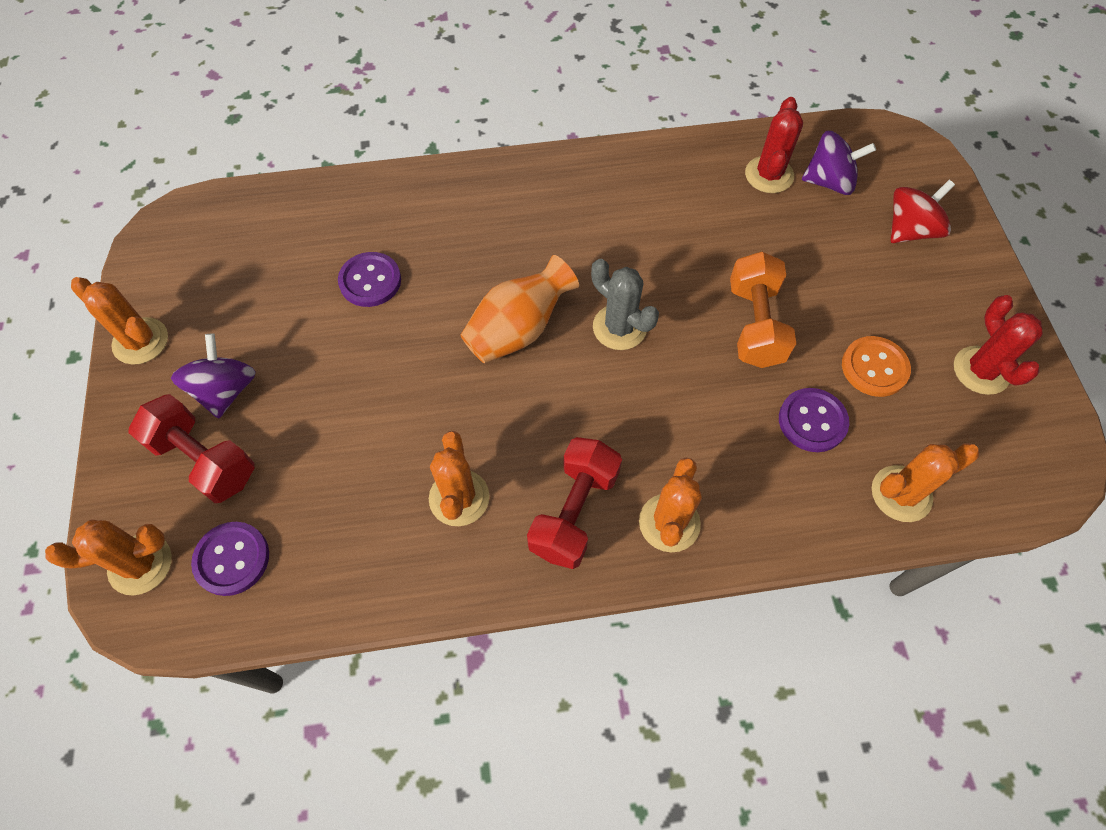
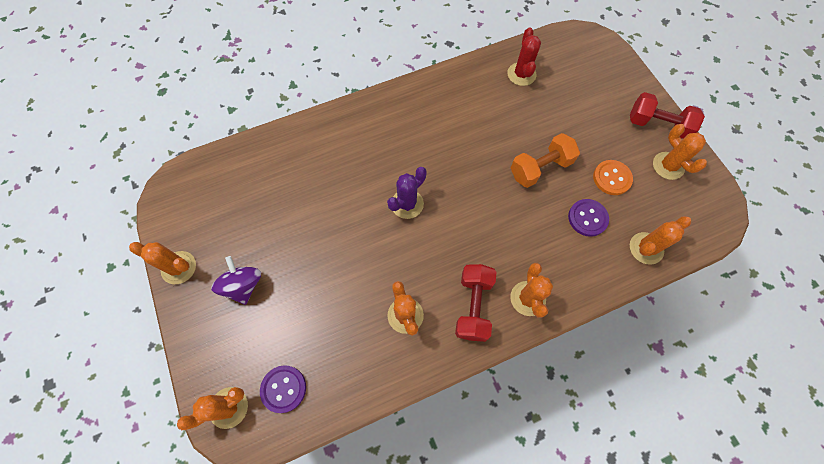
camera: 15 degrees left, 5 degrees up
(204, 460) = (245, 332): red dumbbell -> red dumbbell (657, 125)
(370, 281) = (309, 194): purple button -> none
(518, 330) = (407, 204): orange vase -> purple cactus
(619, 327) = (465, 188): grey cactus -> none
(755, 325) = (540, 168): orange dumbbell -> orange dumbbell turned 75 degrees clockwise
(829, 182) = (556, 71): purple spinning top -> none
(910, 230) = (608, 91): red spinning top -> none
(981, 370) = (668, 166): red cactus -> orange cactus

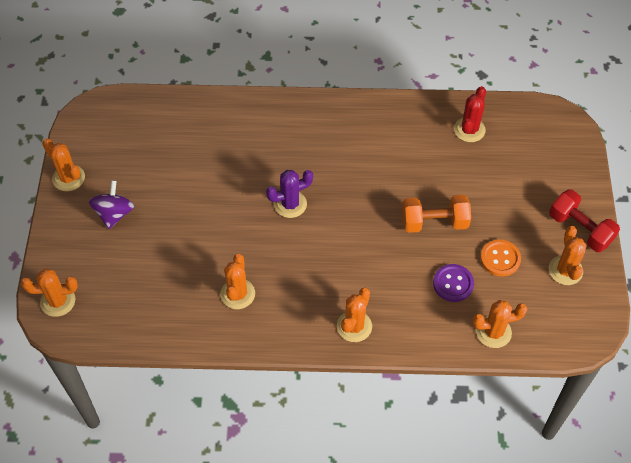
camera: 25 degrees right, 10 degrees down
(283, 389) = (107, 306): purple button -> none
(473, 306) = (301, 312): red dumbbell -> none

